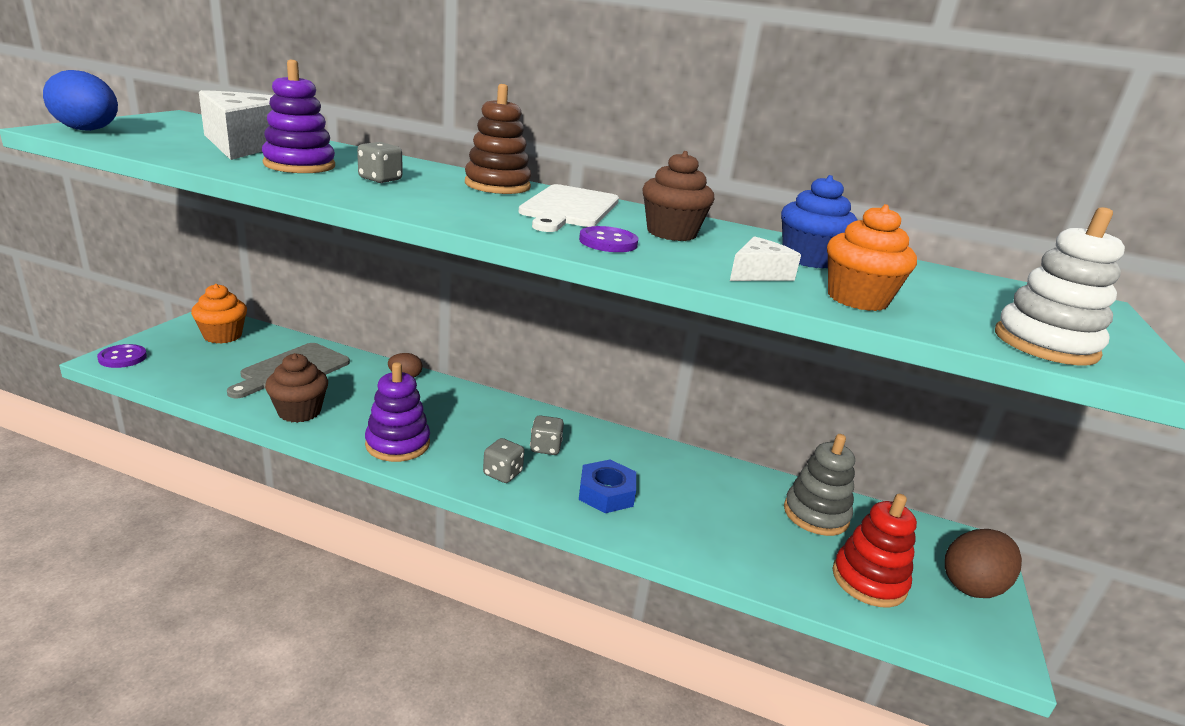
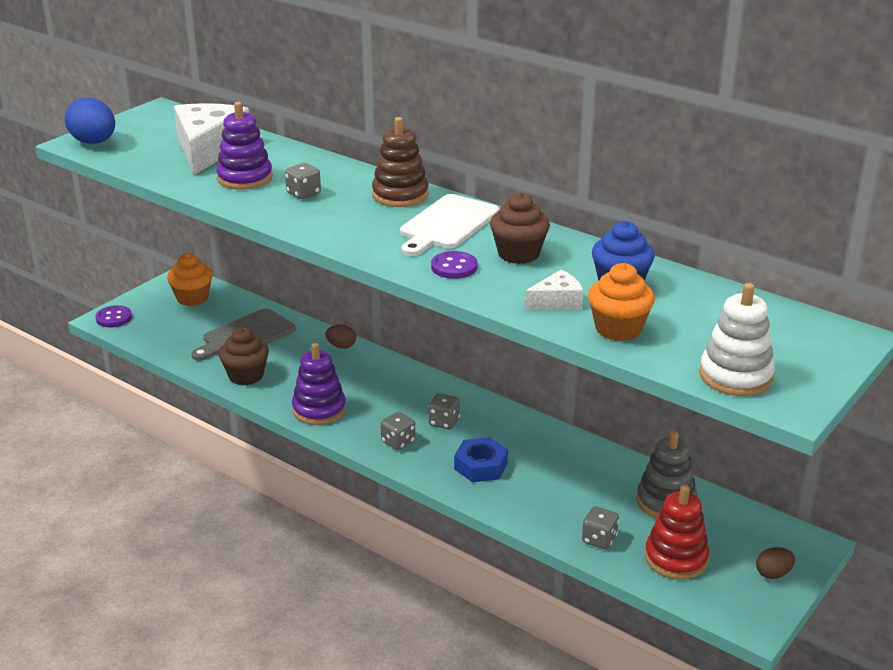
camera: 20 degrees right, 5 degrees up
(777, 568) = (599, 539): none -> grey dice
(972, 585) = (773, 574): brown egg -> brown egg, size x0.55

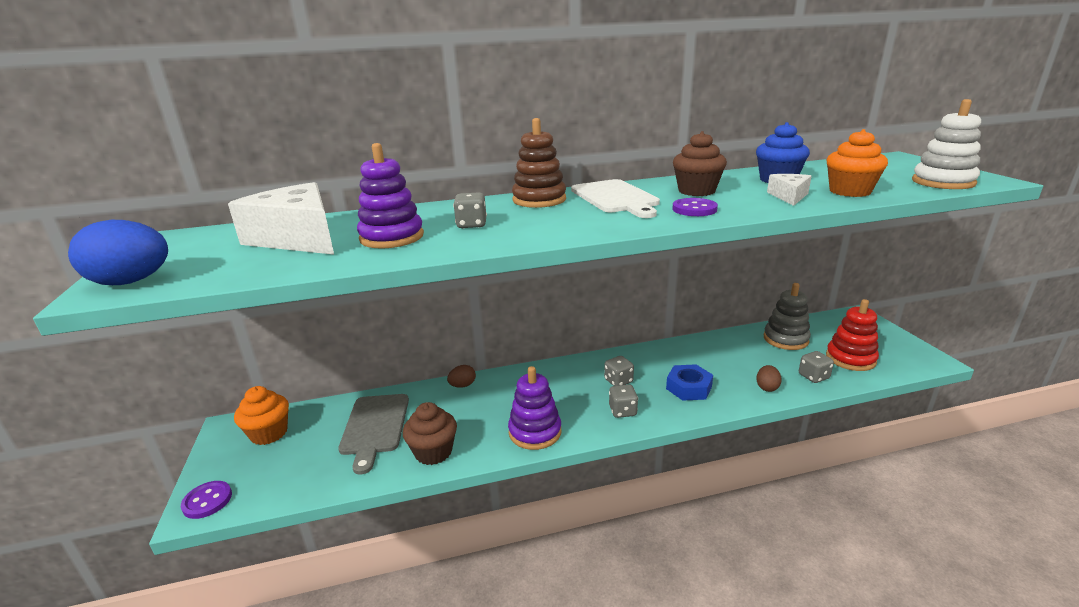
camera: 50 degrees left, 5 degrees down
(773, 574) = (882, 336): brown egg -> brown egg (767, 387)

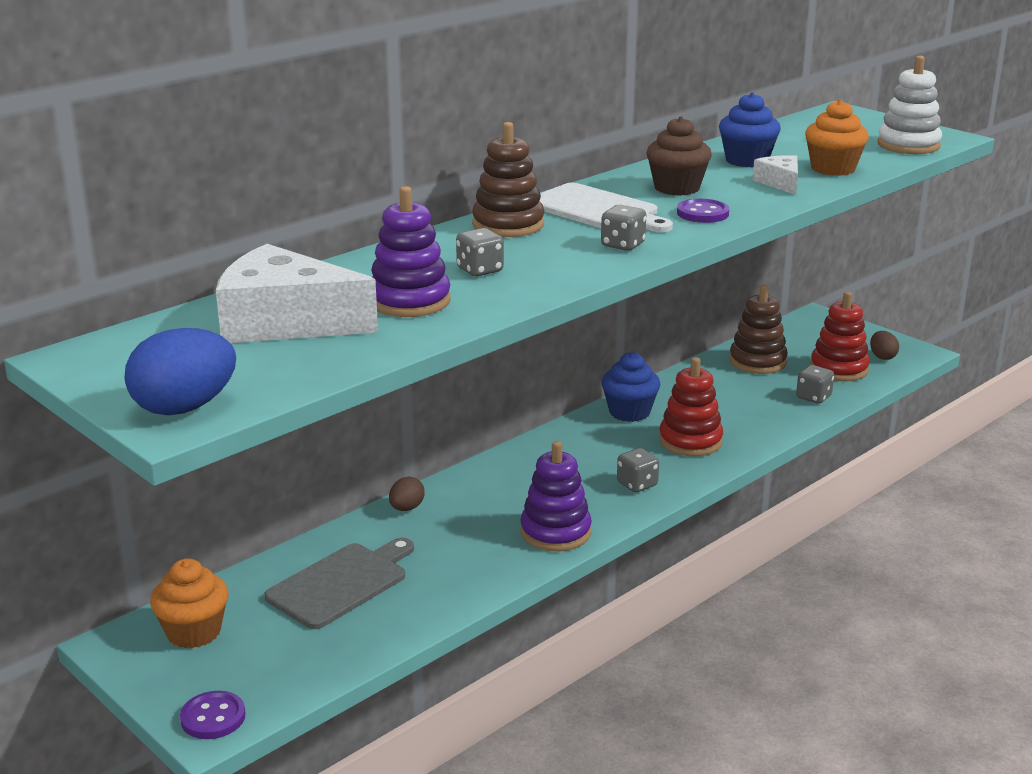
camera: 30 degrees left, 0 degrees up
(375, 427) = (341, 583): grey cutting board -> grey cutting board turned 105 degrees counterclockwise
(433, 452) = (453, 586): brown cupcake -> none
(618, 381) = (603, 454): grey dice -> grey dice (622, 245)
(661, 355) = (629, 412): none -> blue cupcake
(688, 387) = (690, 441): blue nut -> red stacking toy
(767, 387) = (773, 420): brown egg -> brown egg (882, 357)
(785, 339) = (757, 362): grey stacking toy -> brown stacking toy

